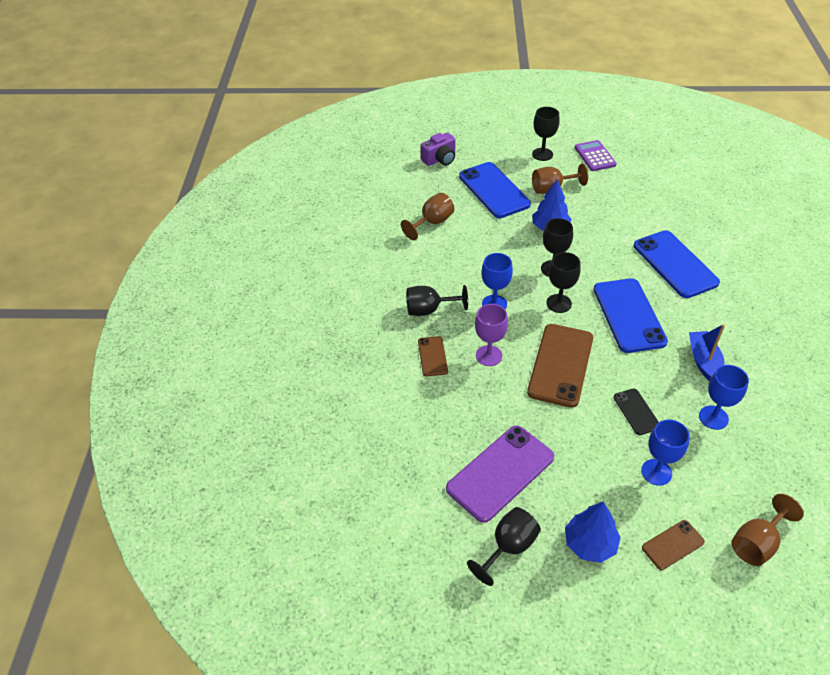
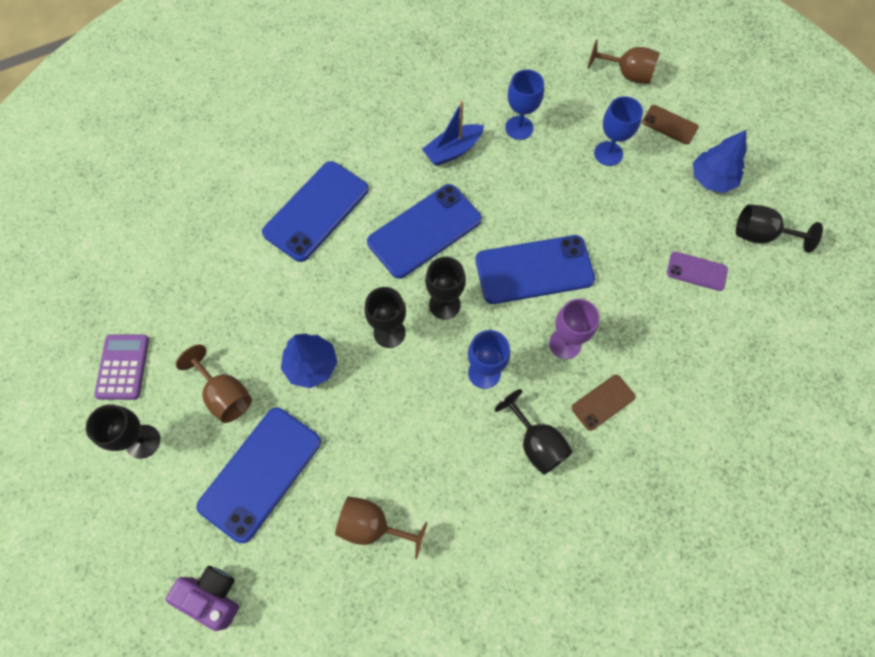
camera: 120 degrees left, 20 degrees up
(500, 473) = (696, 271): purple phone -> purple phone, size x0.51
(560, 365) = (534, 270): brown phone -> blue phone
(595, 156) = (123, 367): purple calculator -> purple calculator turned 135 degrees clockwise
(636, 411) = (551, 187): black phone -> none

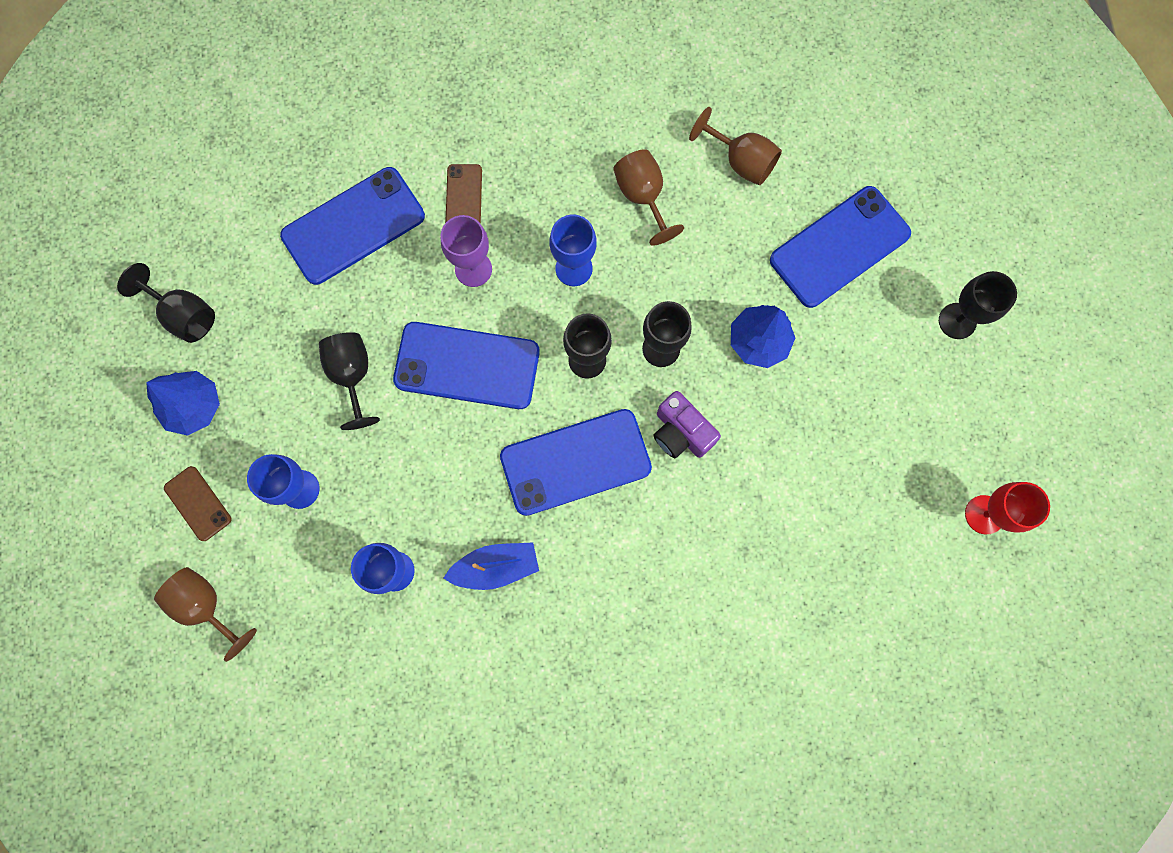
camera: 160 degrees left, 10 degrees up
(103, 294) = (984, 514): none -> red goblet
(123, 367) = (970, 412): purple calculator -> none
(212, 596) = (908, 153): purple camera -> purple camera (681, 432)
(225, 395) = (860, 341): brown goblet -> brown goblet (642, 197)
(316, 211) = (700, 539): blue phone -> blue phone (353, 226)
(536, 443) = (550, 181): black goblet -> black goblet (352, 375)
(603, 402) = (464, 196): brown phone -> brown phone turned 75 degrees counterclockwise
(696, 271) = (284, 298): purple phone -> none

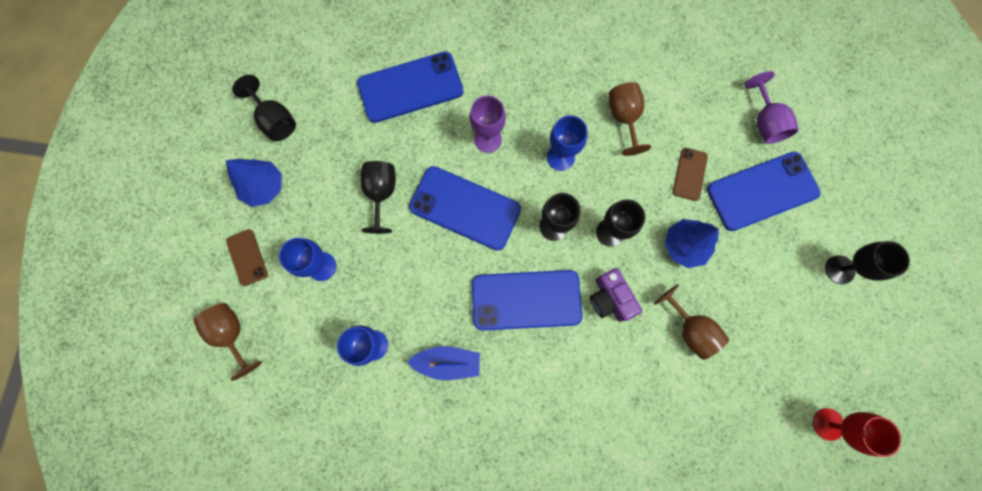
camera: 15 degrees right, 0 degrees up
(464, 196) = (494, 86): brown phone -> brown phone (689, 174)
(741, 161) = (702, 110): brown goblet -> brown goblet (690, 329)
(822, 157) = (764, 122): none -> purple goblet

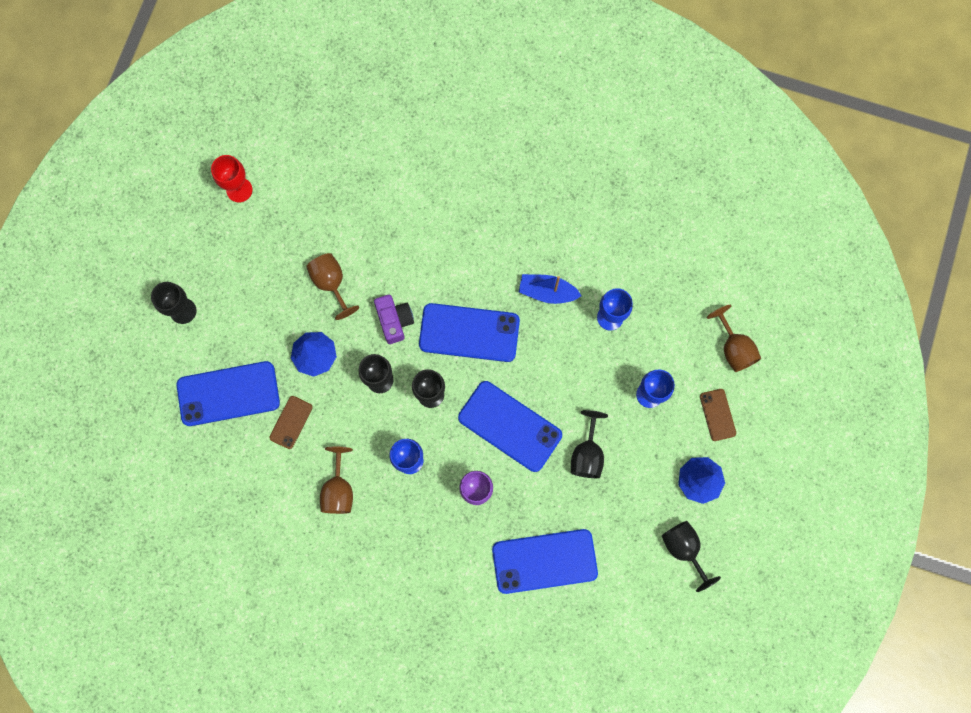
camera: 170 degrees left, 0 degrees up
(764, 122) = (203, 461): purple goblet -> none

